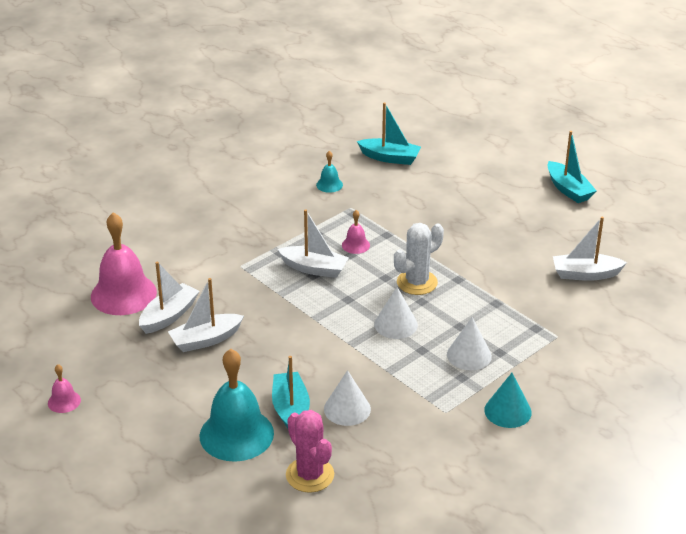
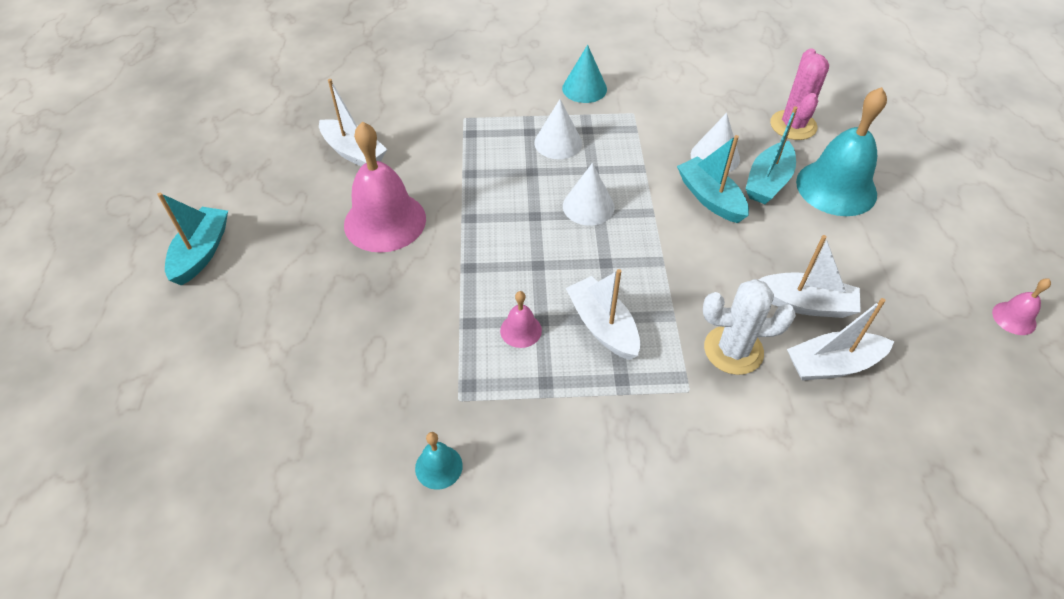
camera: 140 degrees left, 15 degrees up
(123, 294) = (879, 440): pink bell -> pink bell (385, 221)
(390, 158) = (298, 463): turquoise boat -> turquoise boat (710, 198)
(417, 282) = (514, 238): white cactus -> white cactus (733, 350)

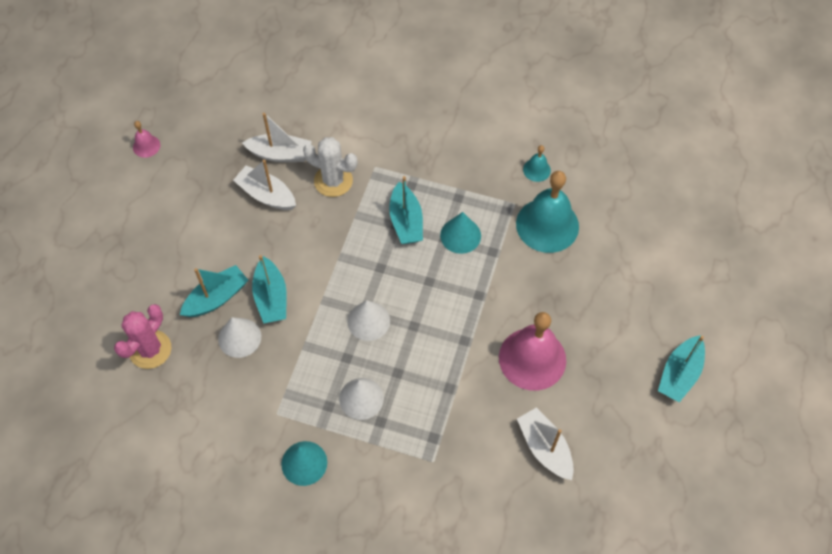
camera: 160 degrees left, 10 degrees up
(521, 330) = (460, 235): pink bell -> turquoise cone
(603, 326) = (406, 221): white boat -> turquoise boat
(836, 187) = (169, 275): turquoise bell -> turquoise bell (547, 225)

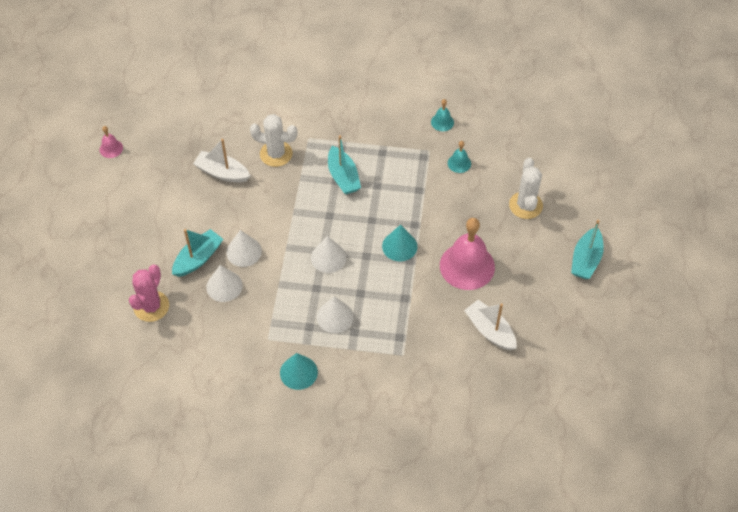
camera: 10 degrees left, 5 degrees down
(271, 297) = (244, 251): turquoise boat -> white cone
(280, 154) = (227, 139): white boat -> none
(460, 235) = (390, 181): turquoise cone -> turquoise cone (399, 246)
(547, 225) = (459, 163): turquoise bell -> turquoise bell, size x0.45
(618, 291) = (525, 205): none -> white cactus

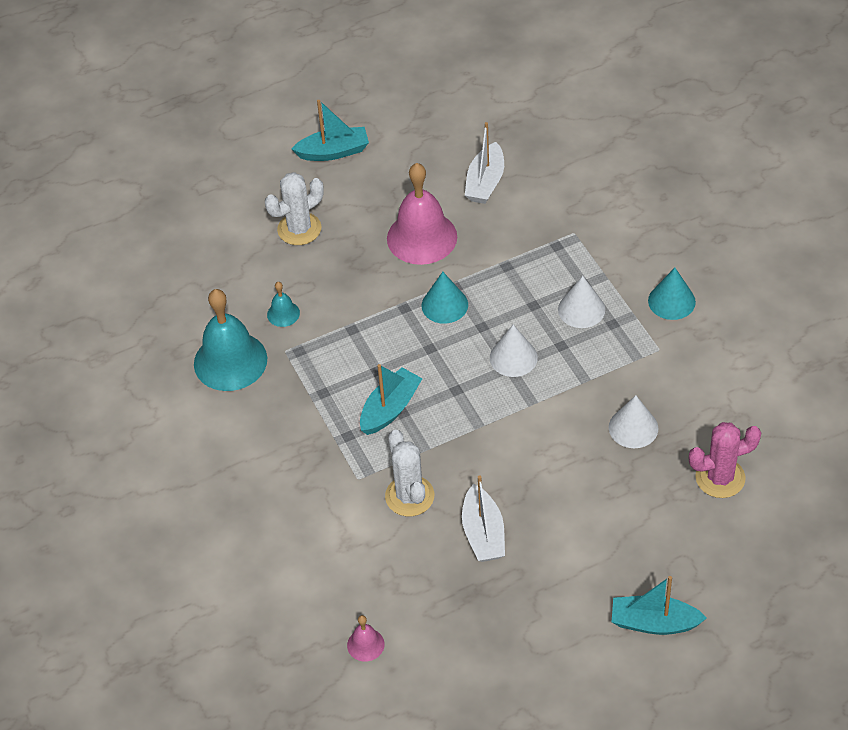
camera: 120 degrees left, 5 degrees down
(111, 148) = (548, 686): pink bell -> pink bell (365, 644)
(198, 258) = (621, 476): turquoise boat -> turquoise boat (654, 623)
(244, 251) = (574, 438): white cone -> none
(442, 122) = (230, 361): turquoise bell -> turquoise bell, size x2.21

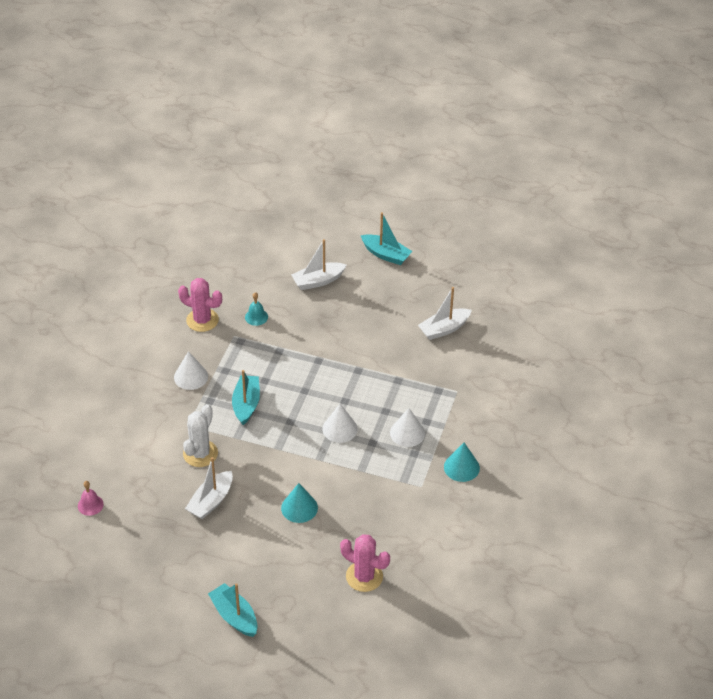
camera: 40 degrees right, 5 degrees down
(230, 361) = (202, 320): turquoise bell -> pink cactus
(299, 229) = (318, 281): white cactus -> white boat
(390, 409) = (246, 404): turquoise boat -> turquoise boat turned 75 degrees counterclockwise
(422, 237) = (373, 332): pink bell -> none
(444, 305) = (340, 375): turquoise cone -> turquoise cone (299, 508)
(633, 428) = (353, 514): white cone -> white cone (191, 376)

